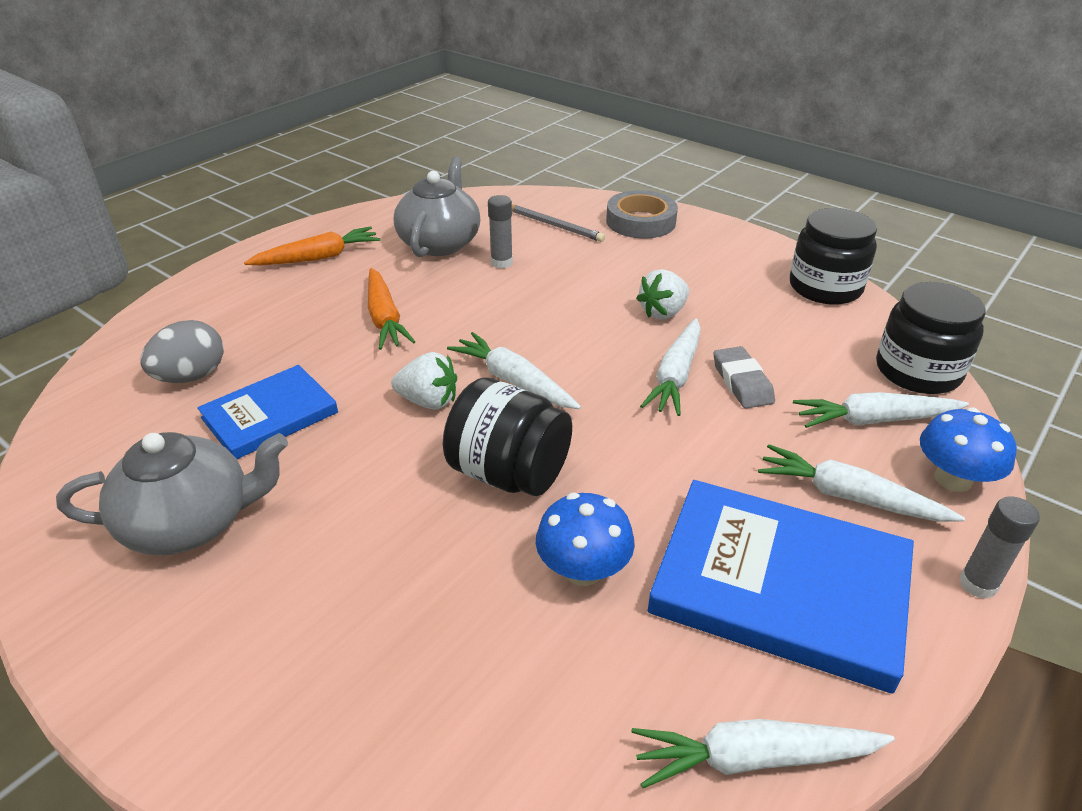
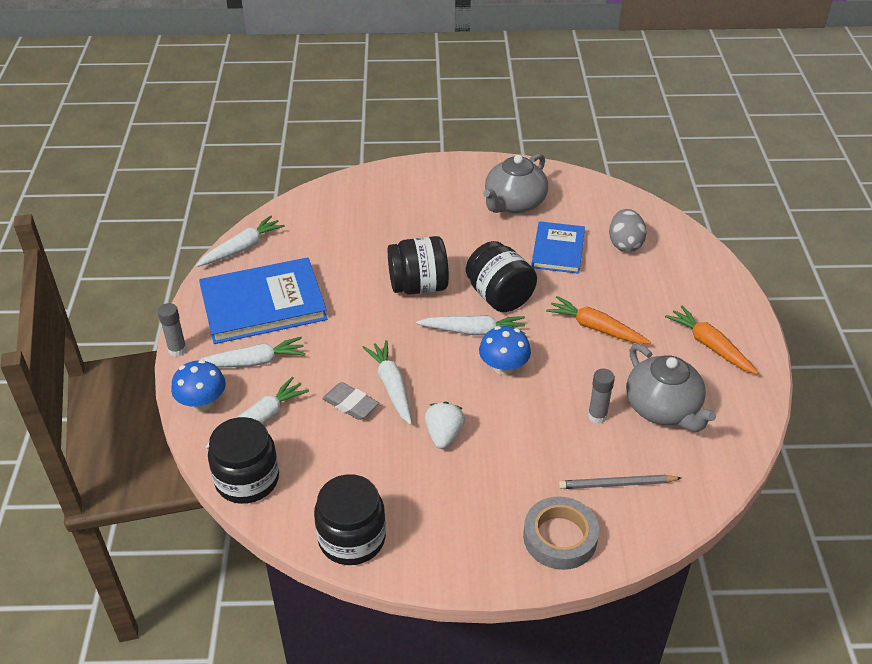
camera: 140 degrees right, 5 degrees up
(318, 257) = (710, 346): orange carrot -> orange carrot turned 120 degrees clockwise
(428, 401) = (499, 296): white strawberry -> black jar
(583, 570) = (347, 268): blue mushroom -> blue mushroom (503, 367)

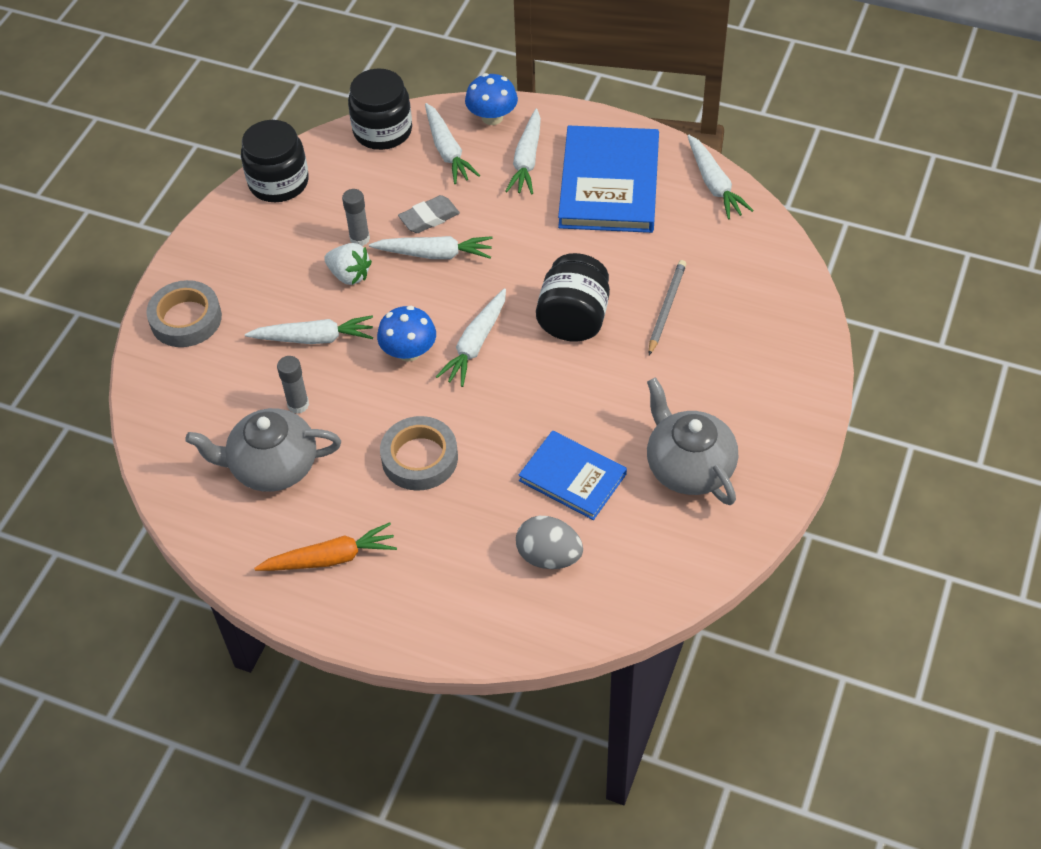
camera: 115 degrees right, 10 degrees up
(177, 350) = (573, 111): grey glue stick -> grey glue stick (359, 239)
(499, 296) = (518, 387): black jar -> none
(525, 432) = (314, 338): none -> white carrot
(596, 328) = (419, 458): orange carrot -> grey tape
(617, 484) = (210, 384): grey pencil -> grey pencil (666, 308)

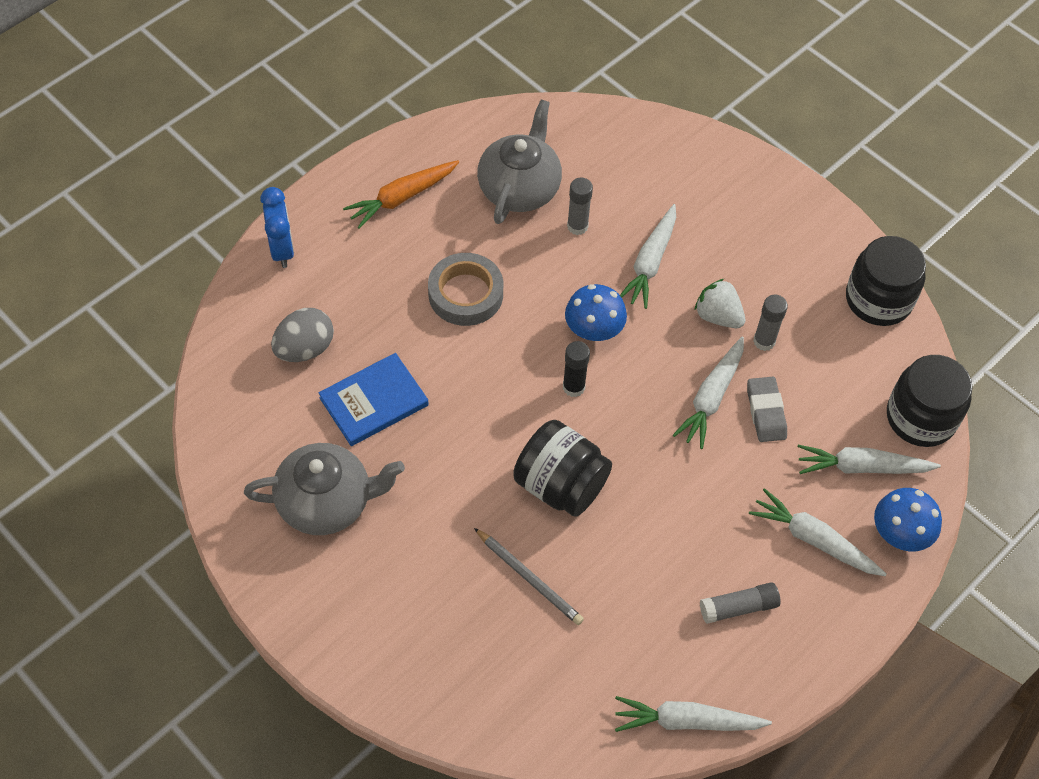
camera: 110 degrees right, 5 degrees up
(186, 319) = (724, 176): grey tape -> none
(330, 558) = (402, 198): orange carrot -> orange carrot turned 45 degrees clockwise
(349, 275) = (718, 316): white strawberry -> white strawberry turned 75 degrees clockwise
(446, 632) = (282, 249): none -> blue clock
(475, 344) = (573, 387): white carrot -> black glue stick
(609, 184) = (738, 607): blue book -> grey glue stick

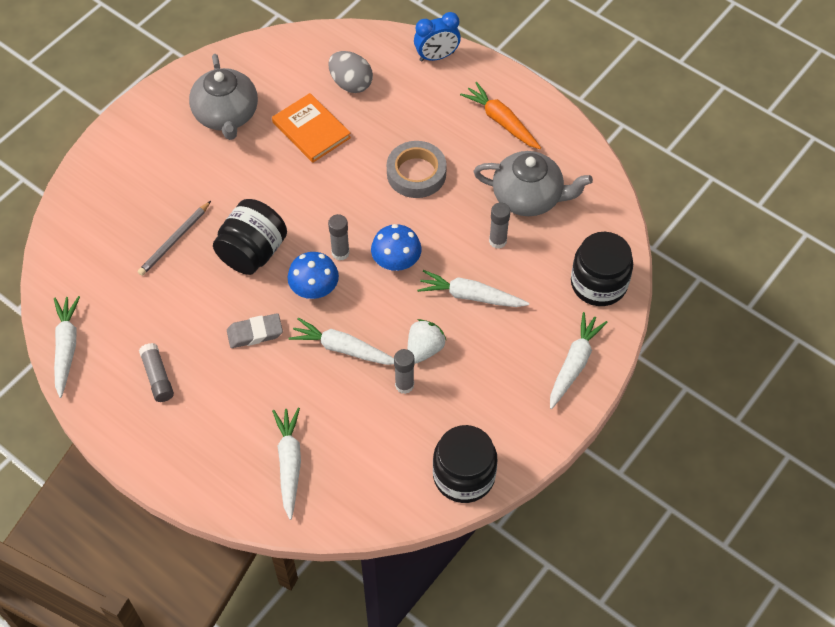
camera: 85 degrees right, 0 degrees up
(374, 401) = (311, 130): blue book -> orange book
(573, 387) = (340, 253): black glue stick -> grey glue stick
(765, 412) = (334, 389): grey eraser -> grey eraser (255, 333)
(813, 539) = (219, 428): white carrot -> white carrot (574, 364)
(900, 533) = (229, 493): blue mushroom -> blue mushroom (314, 289)
(920, 417) = (344, 510): black jar -> black jar (598, 283)

